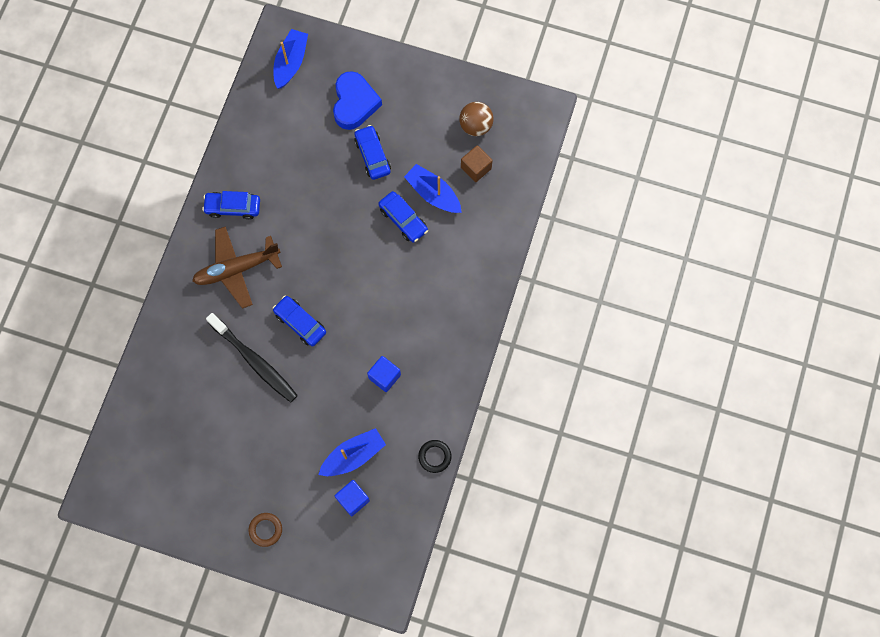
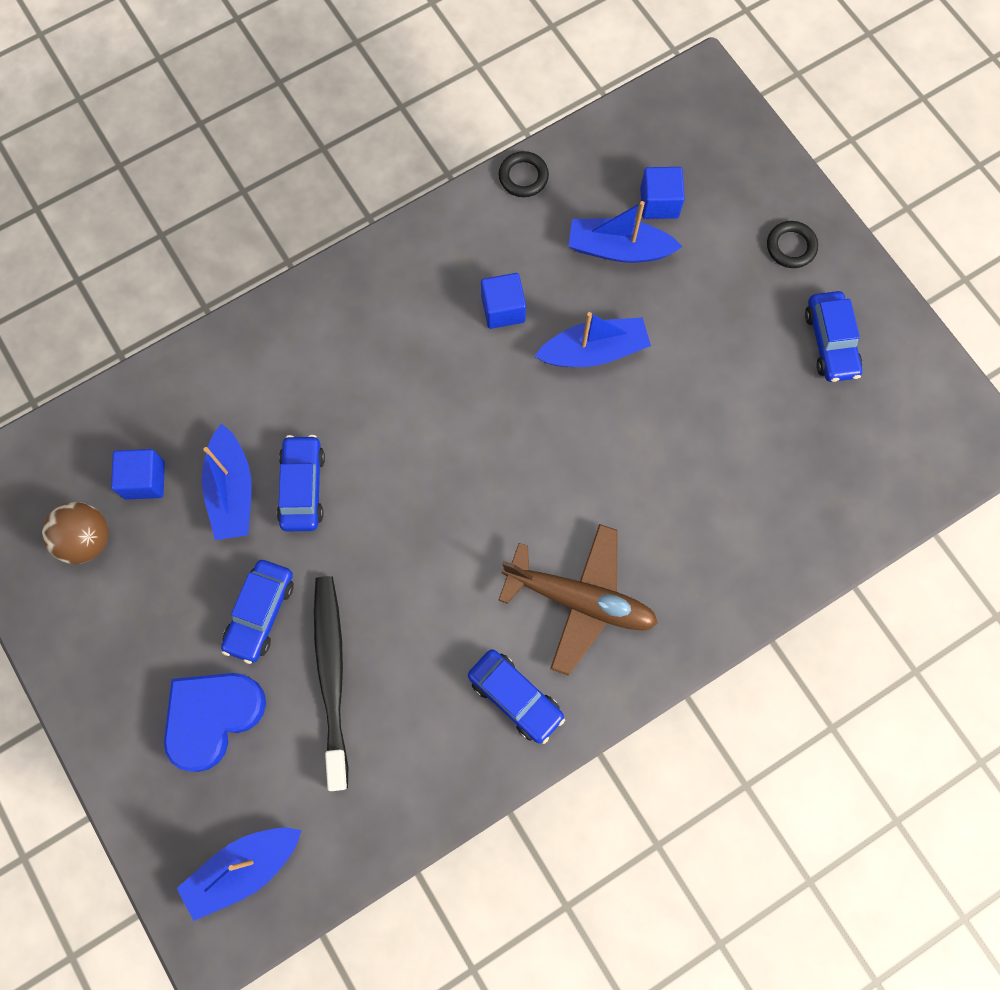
camera: 140 degrees left, 0 degrees up
(254, 361) = (651, 455): black toothbrush -> black toothbrush (331, 676)
(265, 530) = (791, 247): brown ring -> black ring
(300, 323) = (553, 457): blue car -> blue car (830, 342)
(323, 390) = (593, 351): none -> blue boat
(476, 168) = (144, 480): brown cube -> blue cube

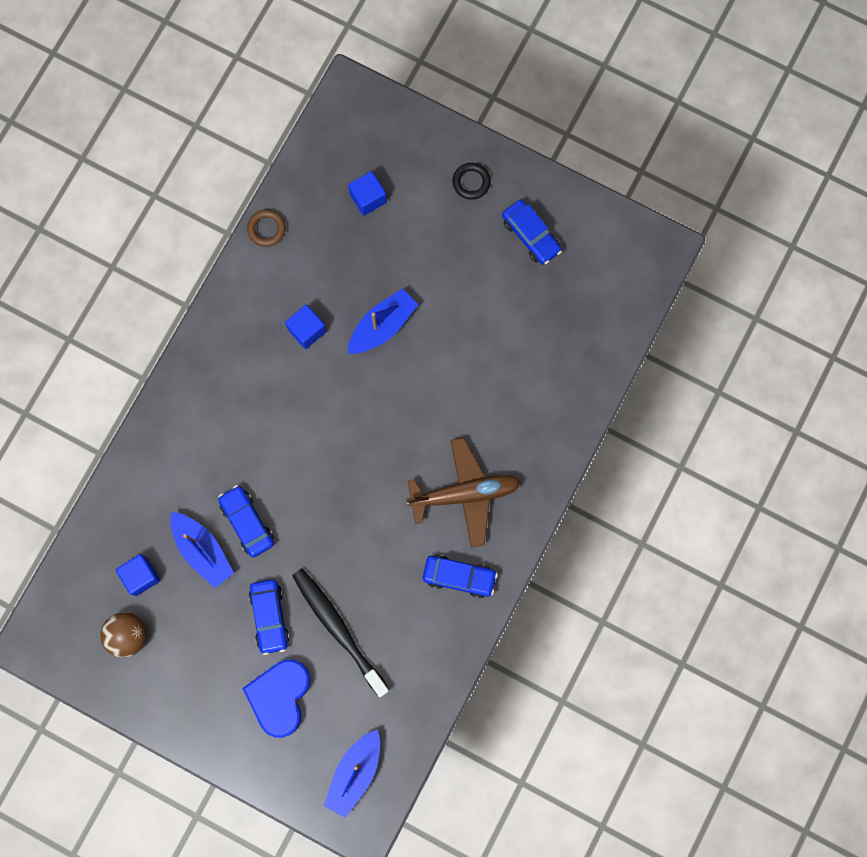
camera: 30 degrees left, 5 degrees up
(523, 177) = (266, 229): black ring -> brown ring
(619, 249) = (359, 246): blue boat -> none

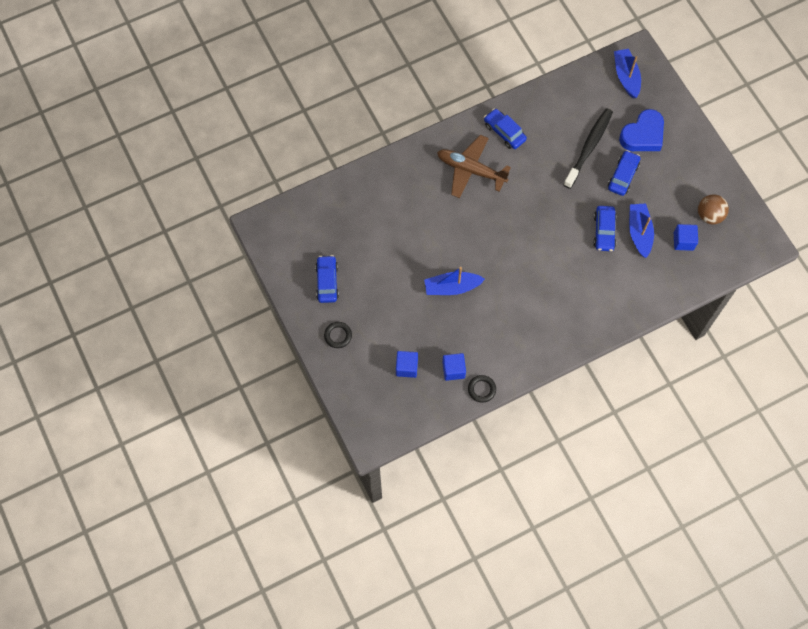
camera: 145 degrees left, 10 degrees down
(266, 229) = (481, 389): brown ring -> black ring
(307, 330) = (498, 314): blue cube -> blue cube (453, 370)
(338, 629) = (589, 147): black toothbrush -> black toothbrush turned 150 degrees counterclockwise
(355, 773) = (626, 77): blue boat -> blue boat turned 75 degrees counterclockwise

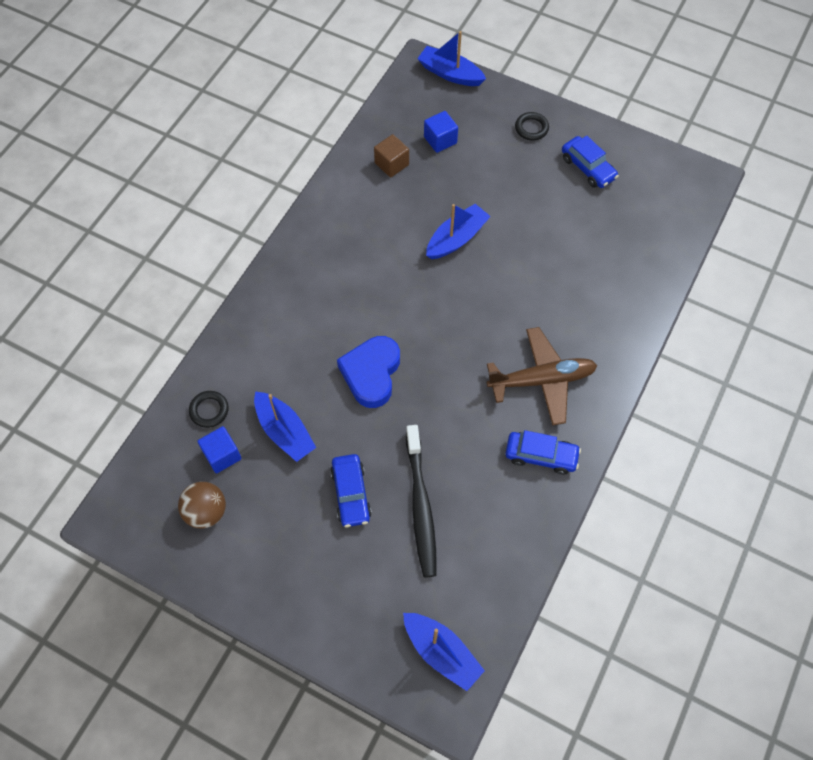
camera: 145 degrees right, 5 degrees down
(357, 419) = (450, 74): none -> blue boat
(453, 370) = (391, 164): blue cube -> brown cube
(481, 389) = (349, 163): black ring -> black ring (209, 410)
(604, 231) = (329, 406): blue car -> none
(643, 135) = (361, 573): blue heart -> blue heart (371, 373)

